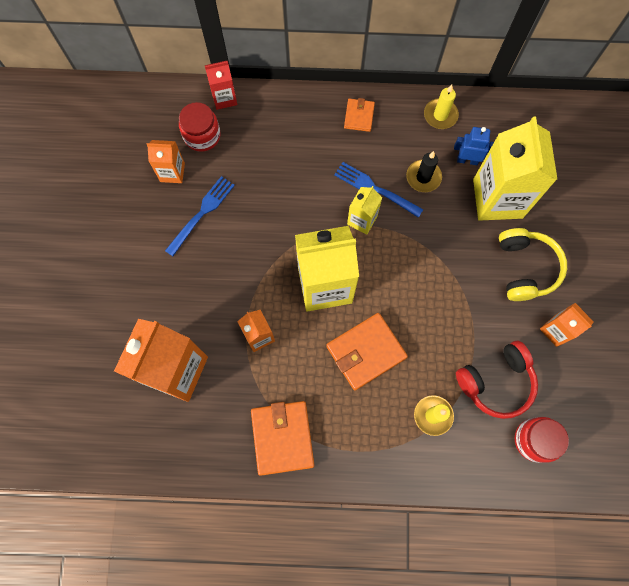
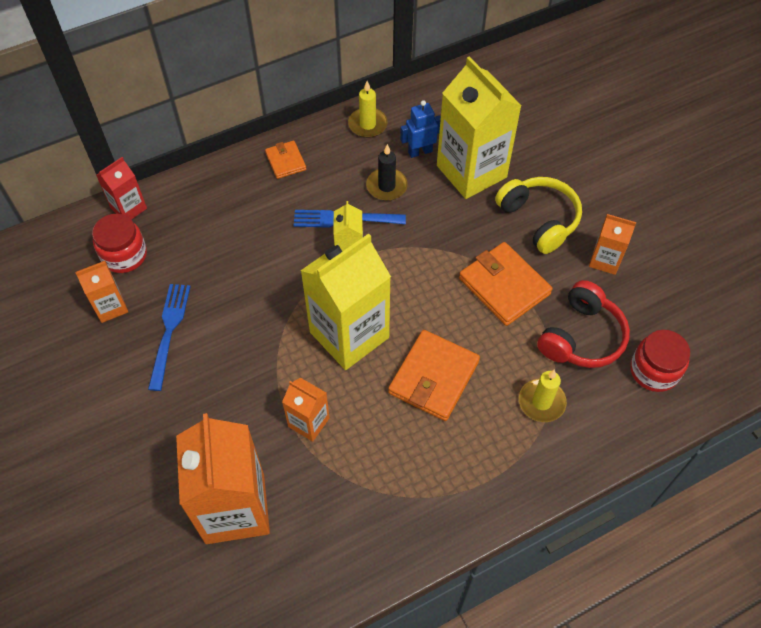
camera: 30 degrees left, 15 degrees down
(282, 437) = (399, 512): orange wallet -> orange wallet (504, 286)

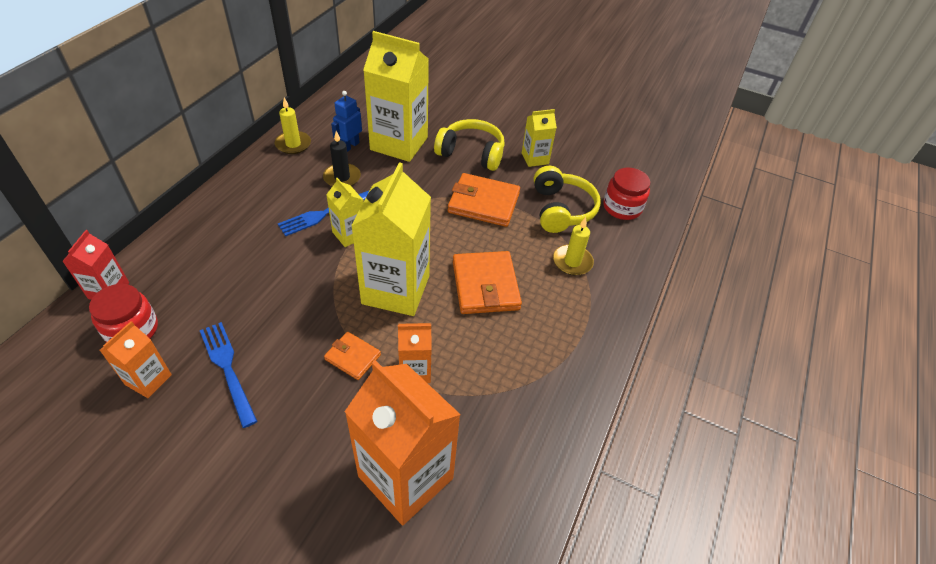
camera: 40 degrees left, 10 degrees down
(285, 161) = (241, 194): orange wallet -> orange wallet (352, 357)
(581, 336) = (561, 209): red headphones -> yellow headphones
(605, 260) = (535, 158): orange carton -> yellow carton

